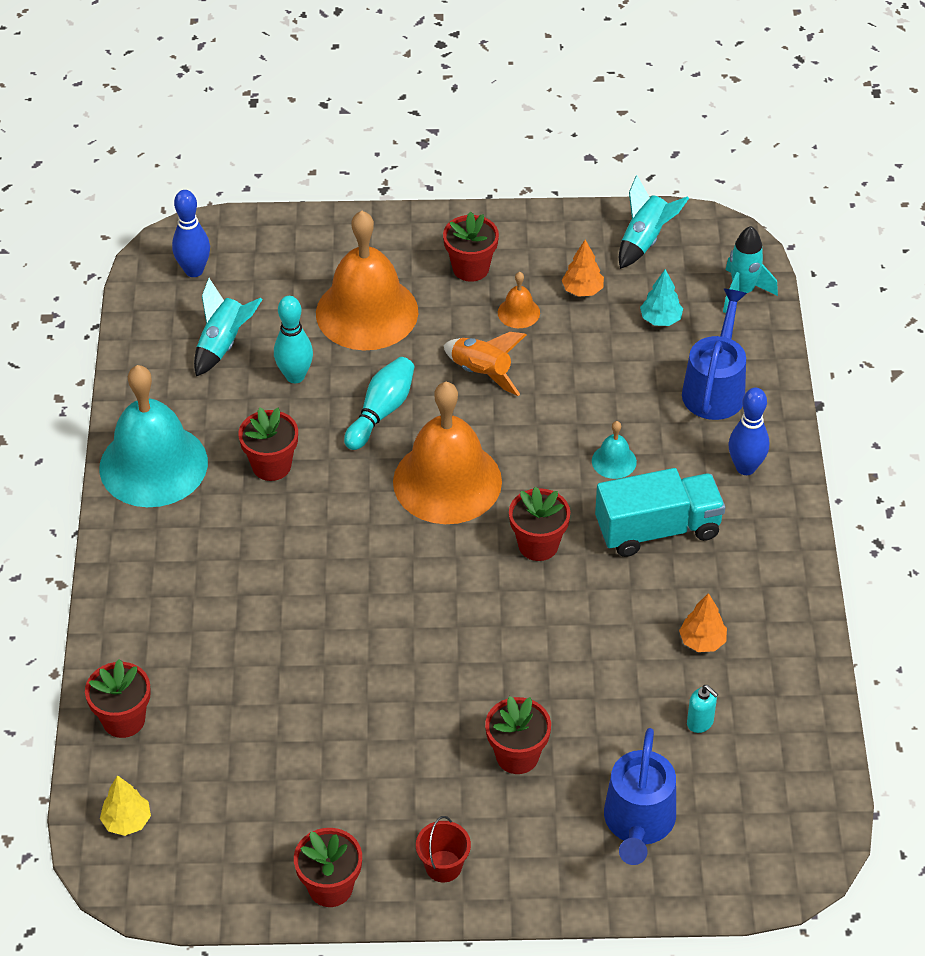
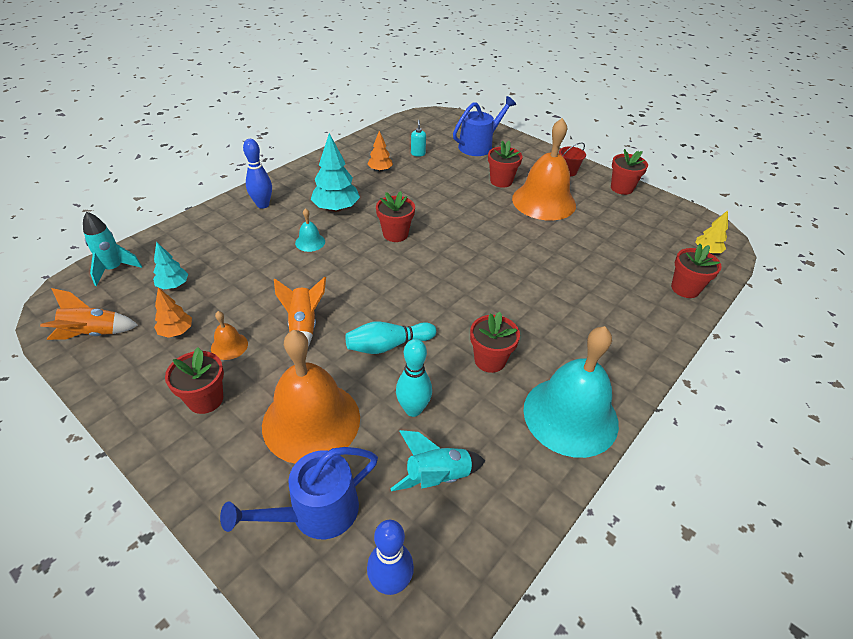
camera: 140 degrees left, 5 degrees down
(447, 481) = (400, 286): orange bell -> orange bell (543, 201)
(645, 241) = (93, 334): turquoise rocket -> orange rocket
(657, 529) = (336, 208): turquoise truck -> turquoise tree
(715, 388) = (214, 239): blue watering can -> blue watering can (316, 512)

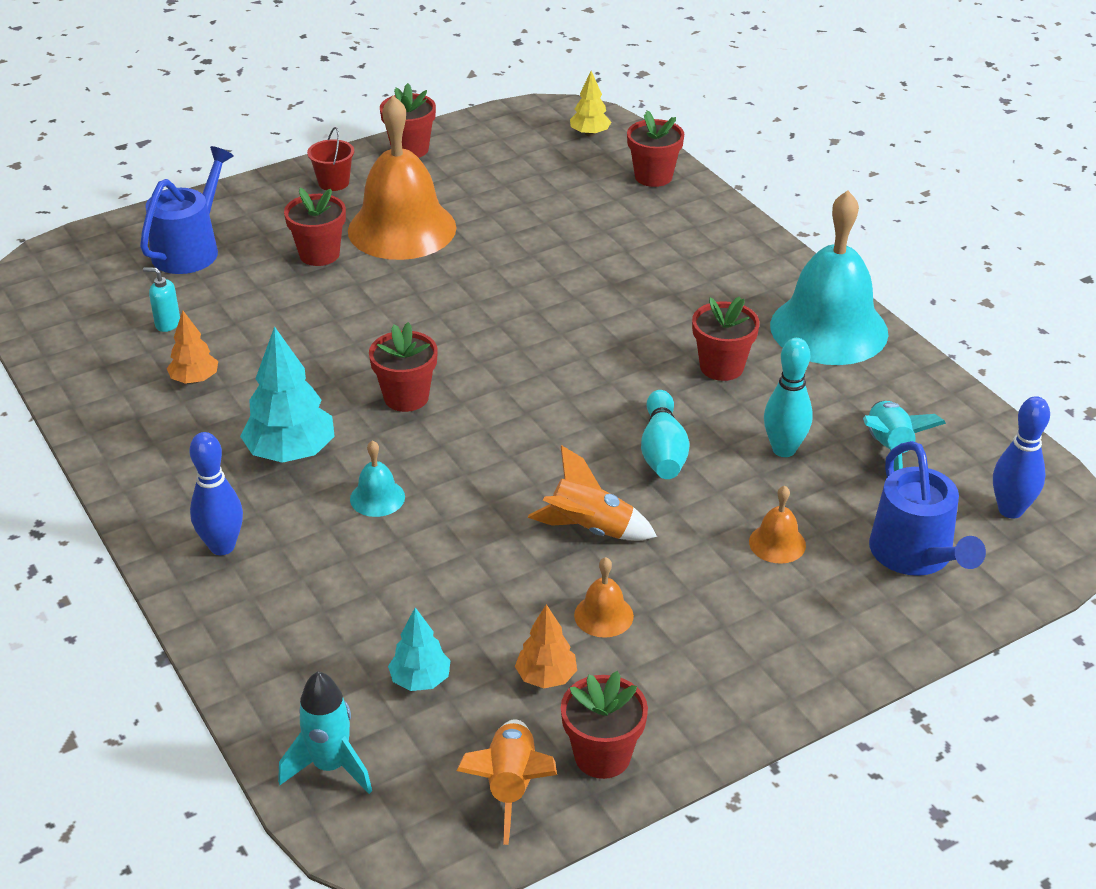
camera: 70 degrees left, 5 degrees down
(205, 399) = (707, 646): red flower pot -> red flower pot (602, 756)
(311, 421) = (777, 543): orange bell -> orange bell, size x0.42
(478, 146) = (190, 249): blue watering can -> blue watering can turned 45 degrees clockwise

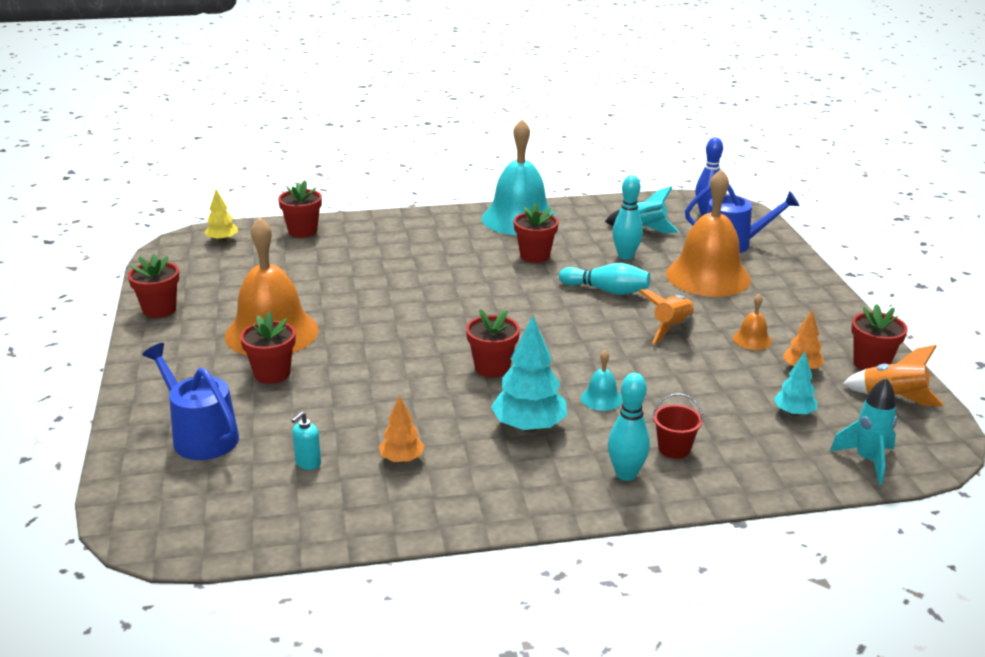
camera: 70 degrees left, 10 degrees down
(222, 546) = (626, 474): blue bowling pin -> turquoise bowling pin
(333, 182) = (170, 350): red bucket -> red bucket (674, 448)
(777, 543) = (708, 276): orange bell -> orange bell, size x2.41

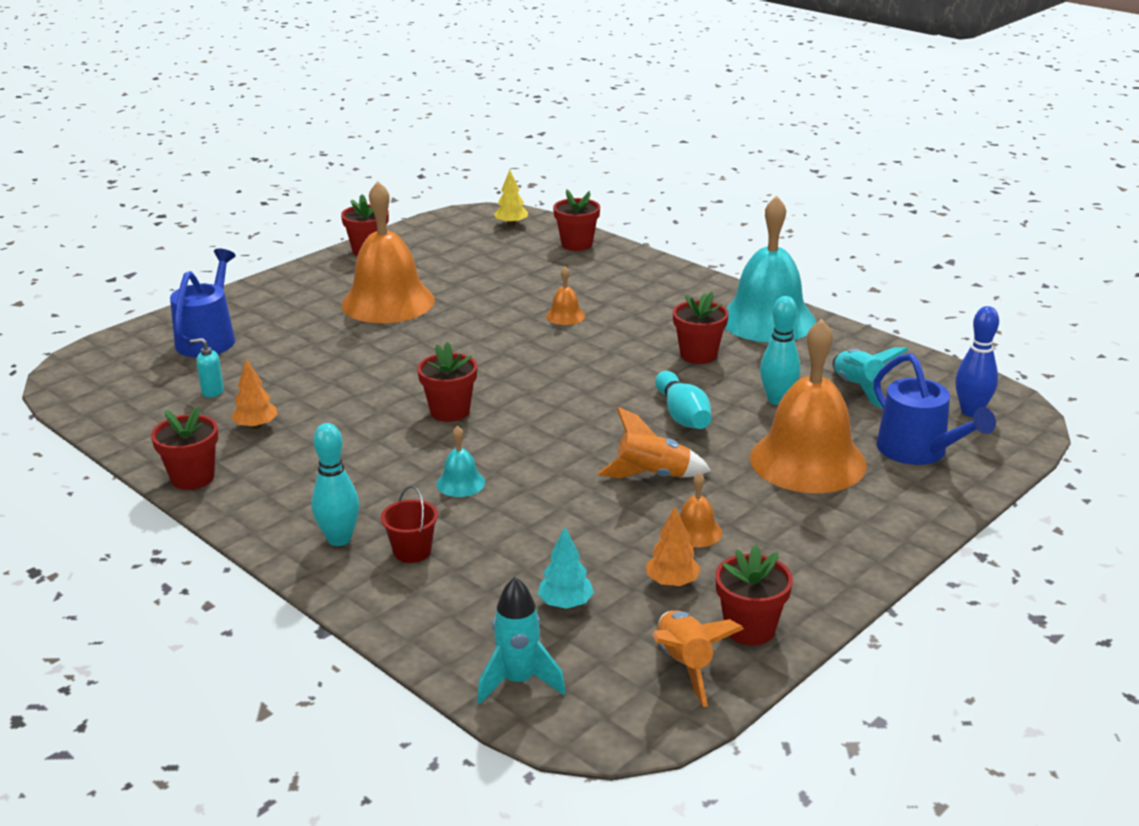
camera: 55 degrees right, 0 degrees up
(272, 374) = (325, 327): red flower pot -> red flower pot (193, 478)
(410, 276) = (565, 316): none -> orange bell
(529, 427) = (368, 464): turquoise tree -> none

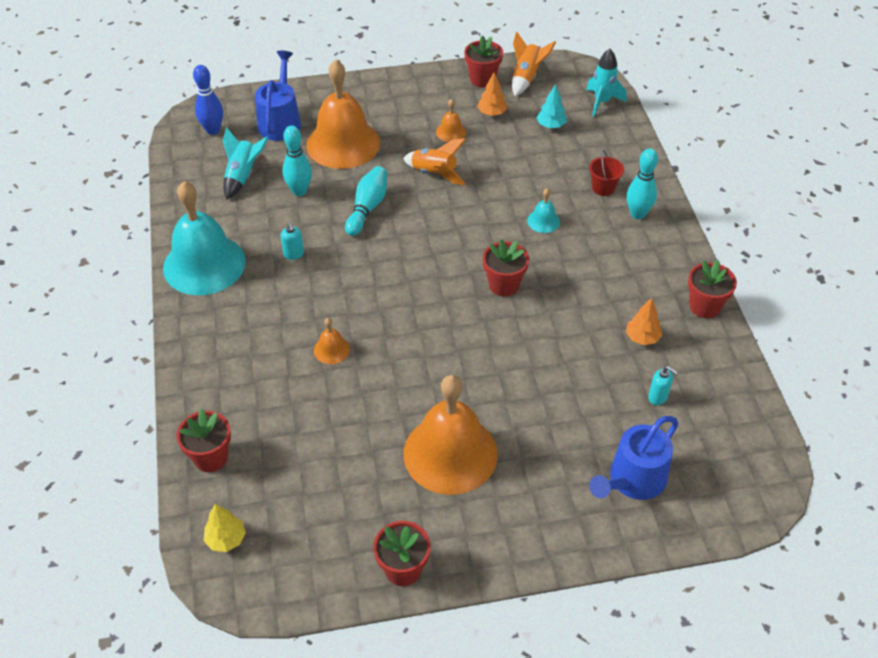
camera: 145 degrees left, 20 degrees up
(698, 355) = (294, 254): red flower pot -> turquoise soap dispenser

